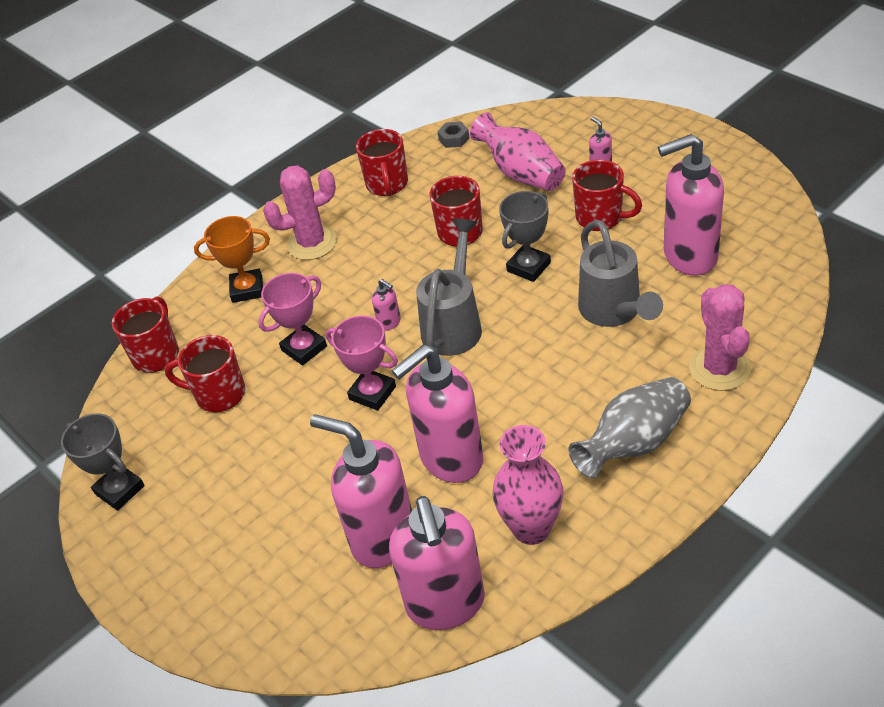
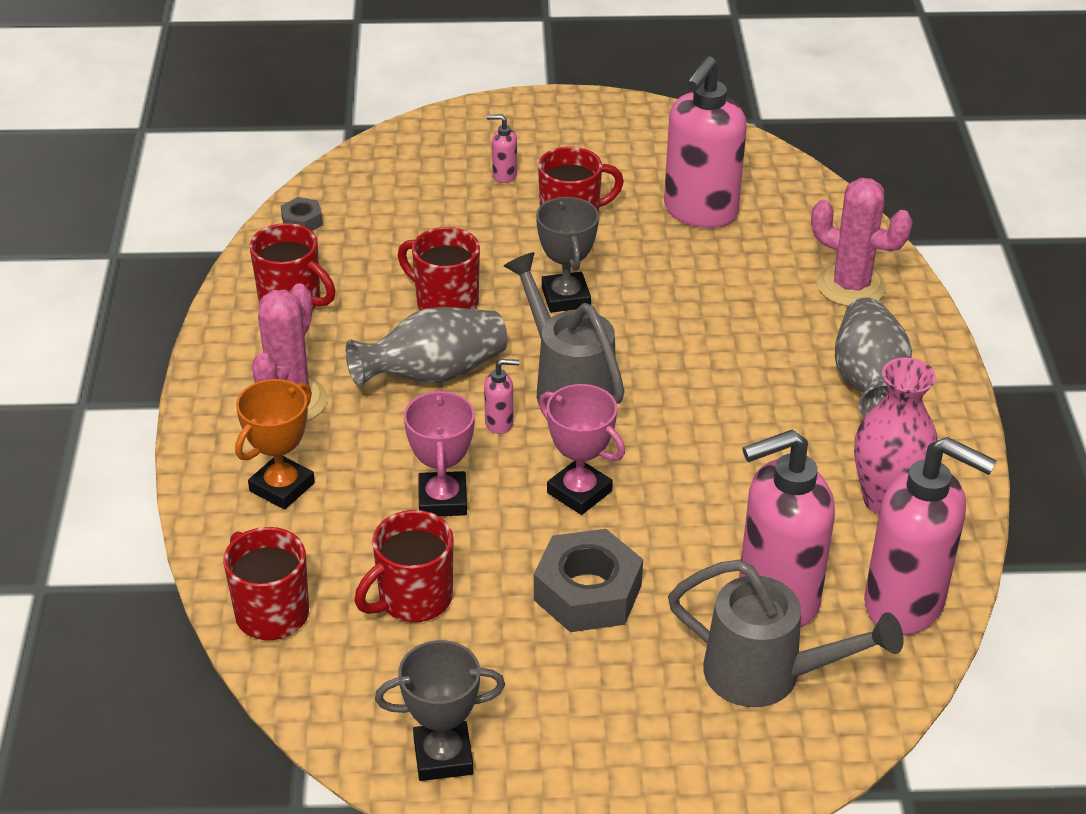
camera: 55 degrees left, 5 degrees down
(296, 455) = (587, 592): none -> grey nut
(372, 393) = (579, 492): pink trophy -> pink trophy turned 60 degrees clockwise
(397, 271) = (433, 374): none -> grey vase
(450, 459) = (738, 496): pink soap dispenser -> none
(521, 173) = (430, 219): pink vase -> none
(614, 312) = (702, 292): grey watering can -> grey watering can (768, 676)

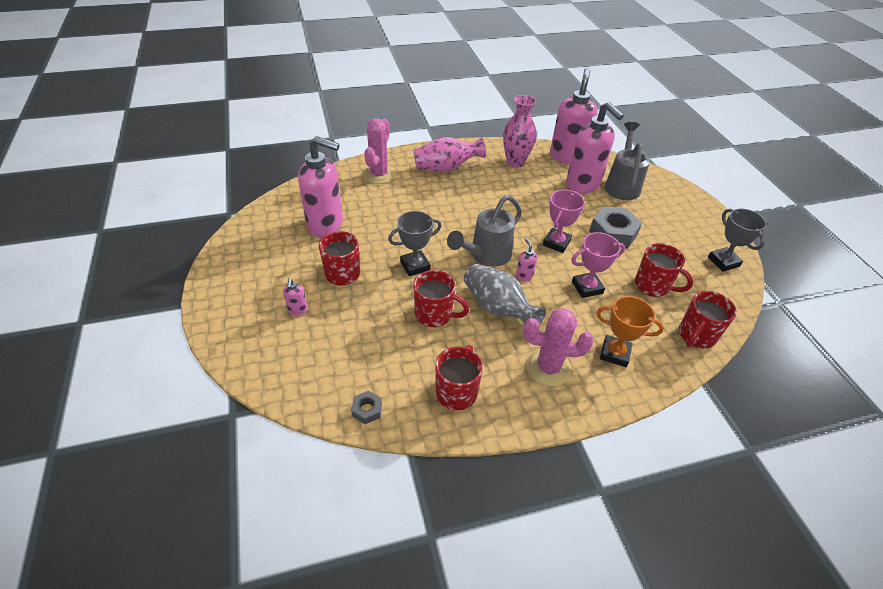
camera: 105 degrees left, 5 degrees up
(445, 303) = (435, 315): red mug -> red mug turned 90 degrees counterclockwise
(868, 383) = (446, 168): grey vase -> pink vase

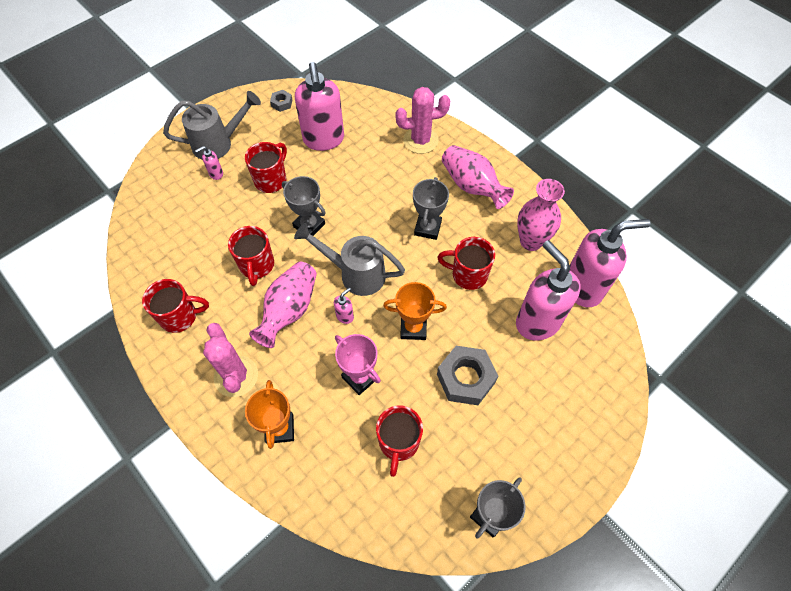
camera: 65 degrees right, 15 degrees up
(367, 410) = (139, 265): grey nut -> grey nut (282, 103)
(469, 202) = (427, 228): none -> grey trophy
(498, 308) = (289, 310): grey vase -> pink vase
(556, 243) = (413, 328): pink trophy -> orange trophy
(583, 185) = (537, 322): pink soap dispenser -> pink soap dispenser turned 120 degrees clockwise
(622, 184) = (569, 363): grey watering can -> grey watering can (219, 143)
(696, 336) = (343, 504): red mug -> red mug (468, 275)

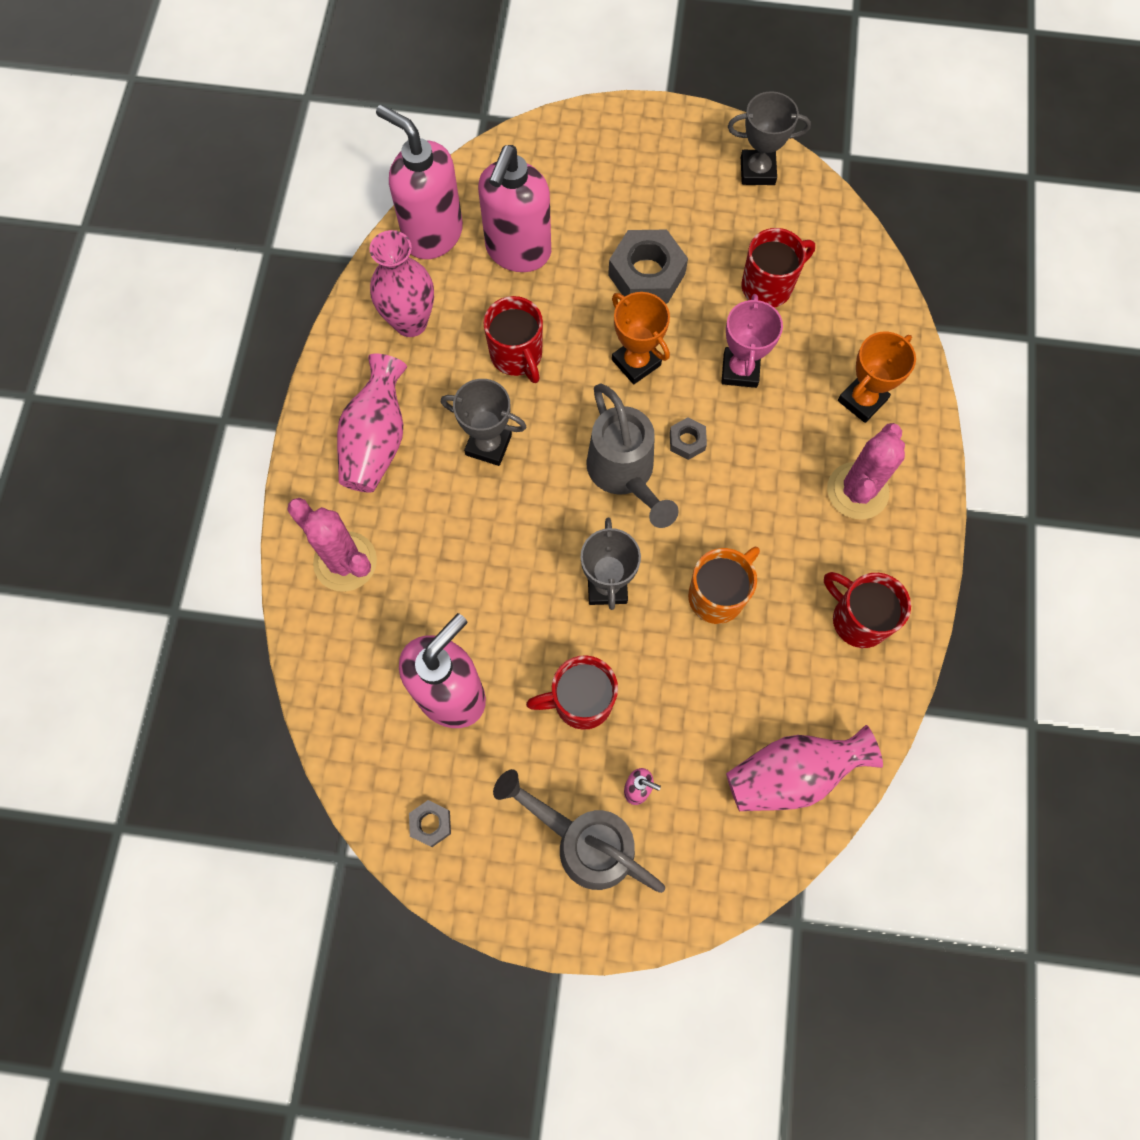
camera: 130 degrees left, 10 degrees up
(257, 266) = (717, 595): red mug -> orange mug
(289, 310) = (736, 505): pink vase -> pink vase (791, 775)
(345, 316) = (687, 441): pink soap dispenser -> grey nut
(427, 228) = (488, 445): grey trophy -> grey trophy turned 45 degrees clockwise

